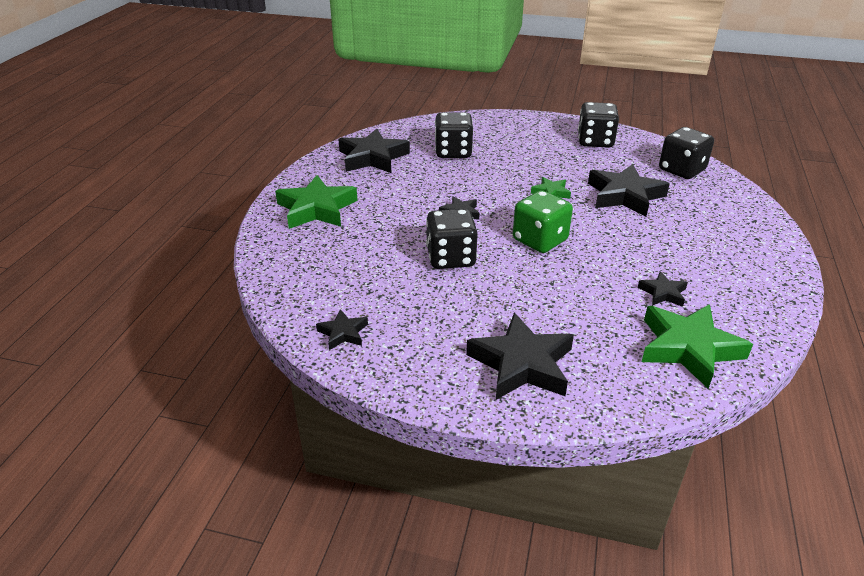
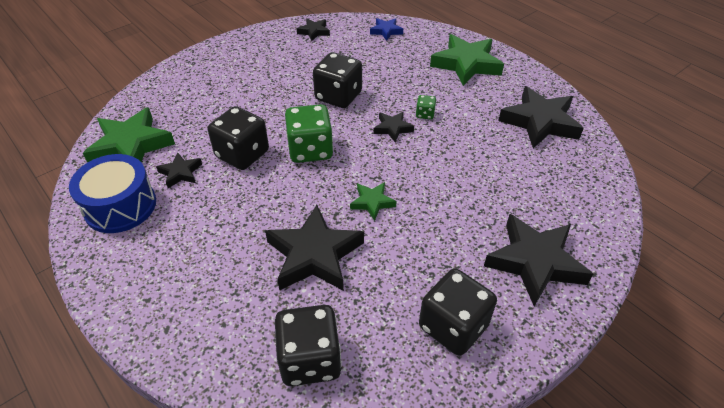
camera: 125 degrees right, 10 degrees up
(291, 278) = (386, 31): none -> blue star
(422, 205) = (425, 114): none -> green dice
(453, 152) = (514, 179): black dice -> black dice (242, 154)
(522, 364) = (214, 76): black star -> black star (535, 262)
(738, 302) = (120, 206): none -> blue drum

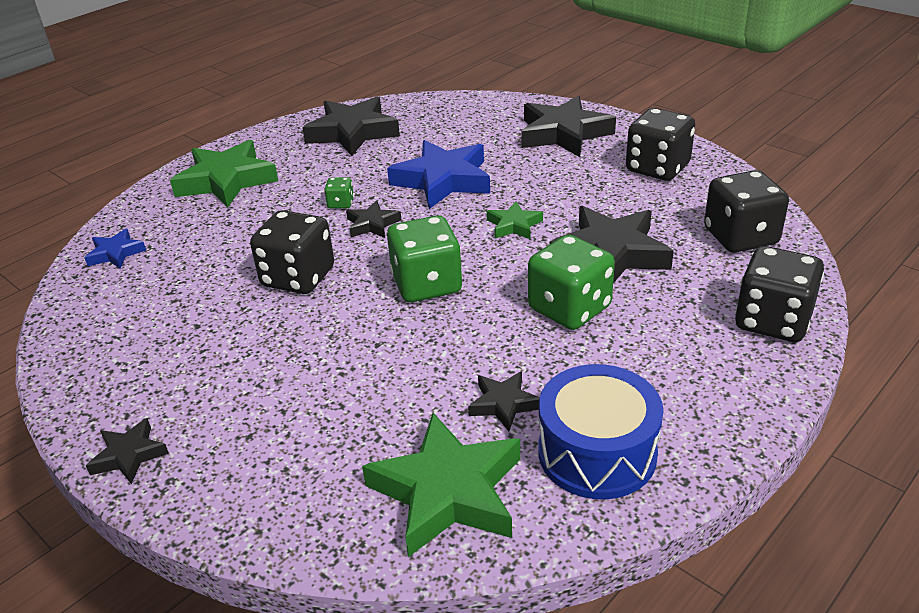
camera: 95 degrees left, 10 degrees down
(242, 154) = (447, 347): black dice -> black dice (772, 321)
(255, 217) = (569, 308): none -> green dice
(314, 32) = (92, 331): black star -> black star (129, 455)
(451, 168) = (443, 180): none -> blue star

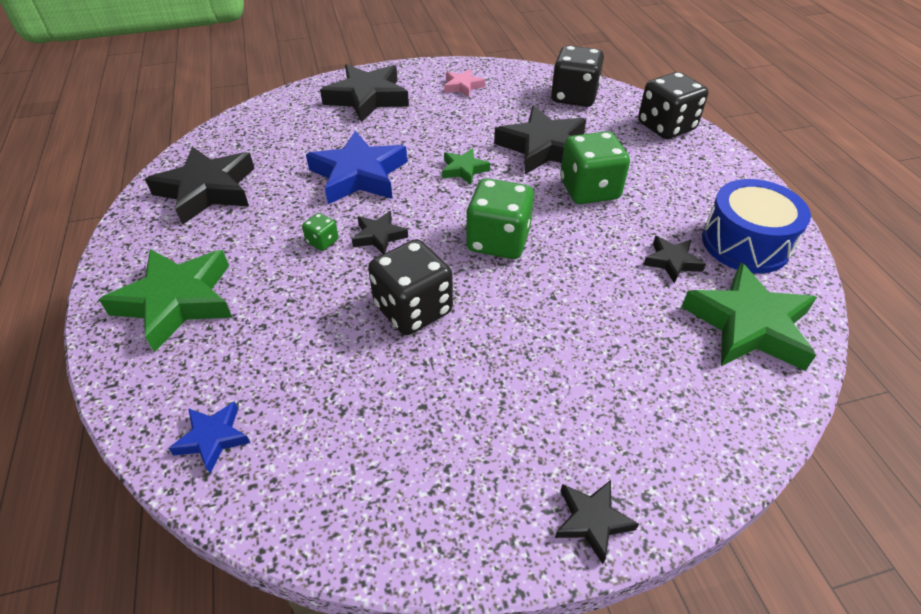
camera: 60 degrees left, 10 degrees up
(657, 168) = (463, 86): black dice -> pink star

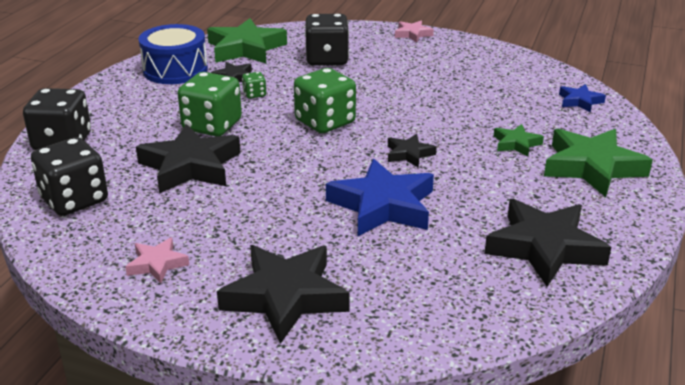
camera: 145 degrees left, 15 degrees down
(322, 241) = (457, 166): green dice -> green dice (254, 94)
(413, 309) = (423, 110): black dice -> black dice (327, 59)
(464, 170) = (284, 175): green star -> green star (516, 144)
(592, 521) = (412, 34): black star -> pink star

